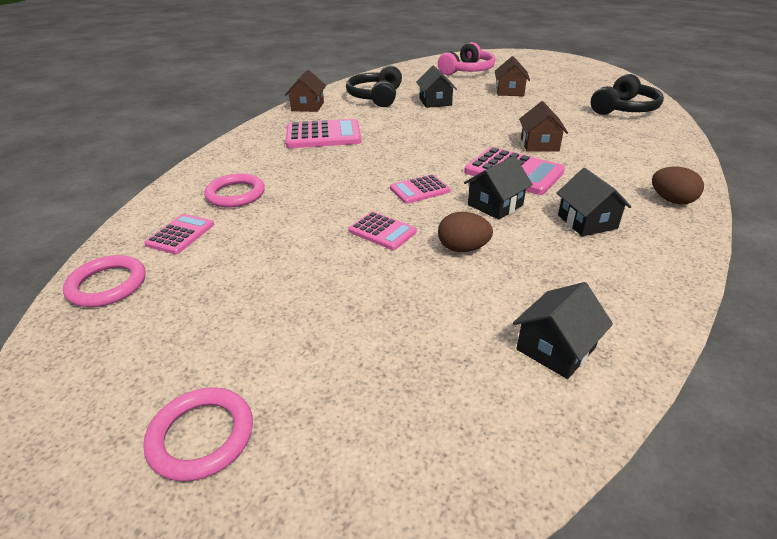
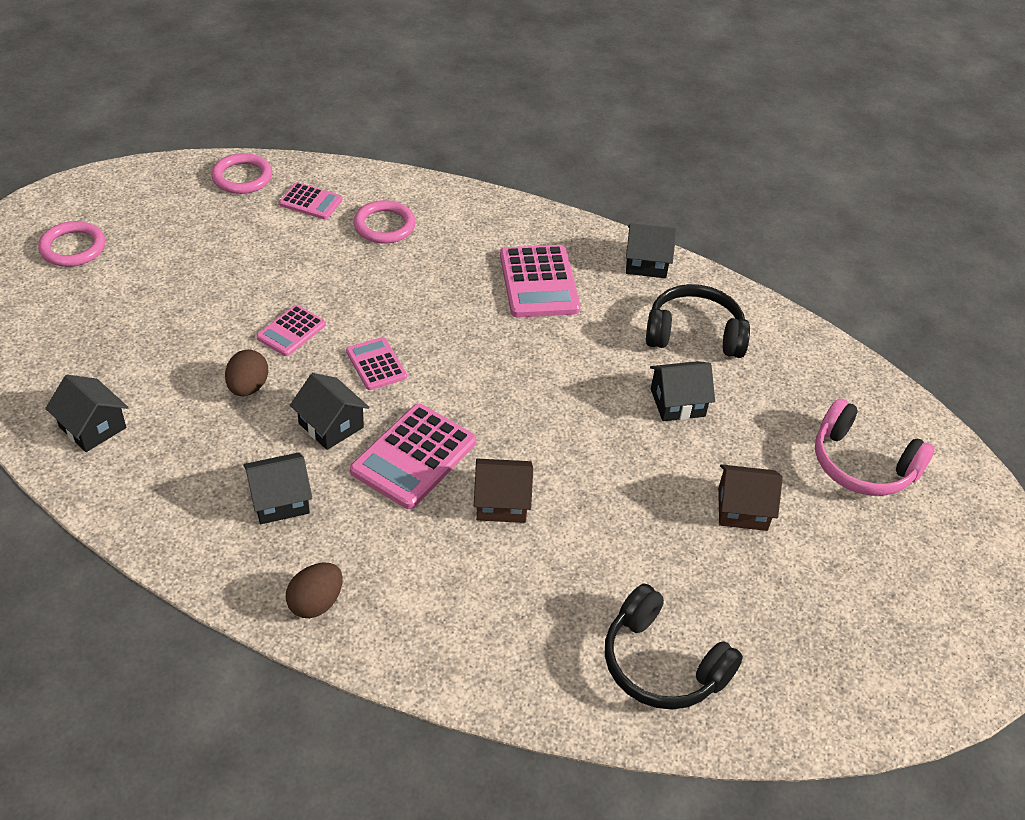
camera: 85 degrees right, 10 degrees up
(307, 106) = (646, 263): brown house -> black house

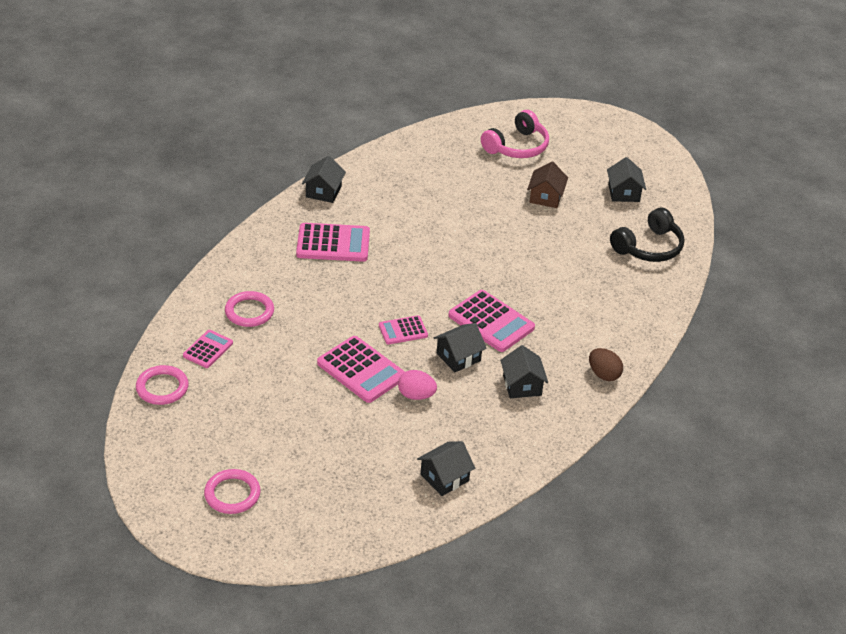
camera: 80 degrees left, 5 degrees down
(248, 387) = (416, 395): brown egg -> pink egg
(291, 331) = (361, 370): pink calculator -> pink calculator, size x1.72
(501, 502) = (532, 289): brown house -> none
(677, 402) = (458, 204): black house -> black house (623, 193)
(694, 334) = (398, 185): black headphones -> none

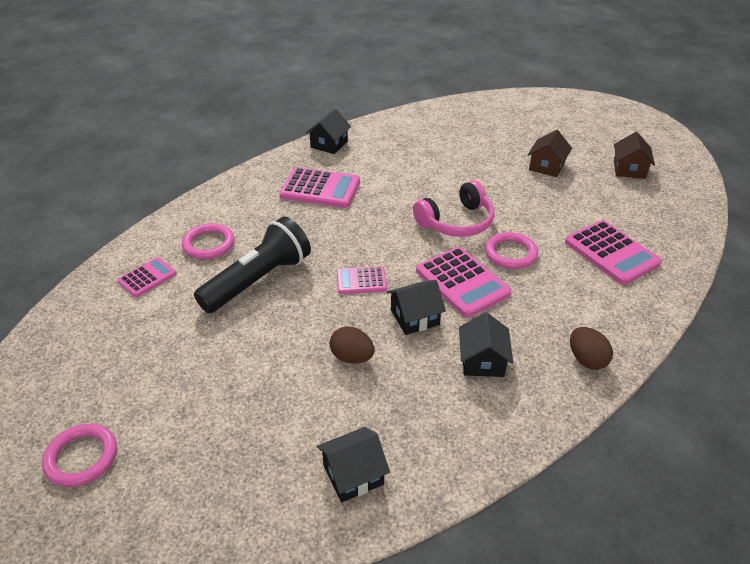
camera: 15 degrees right, 0 degrees up
(162, 388) = (78, 313): pink ring -> pink ring (510, 253)
(310, 340) = (258, 280): none -> black flashlight
(361, 370) = (299, 319): pink calculator -> pink calculator (611, 253)
(416, 395) = (352, 357): pink egg -> brown egg
(517, 147) = (526, 123): pink headphones -> pink headphones (456, 222)
(623, 193) = (629, 169): black house -> brown house
(649, 247) = (653, 223): black headphones -> none

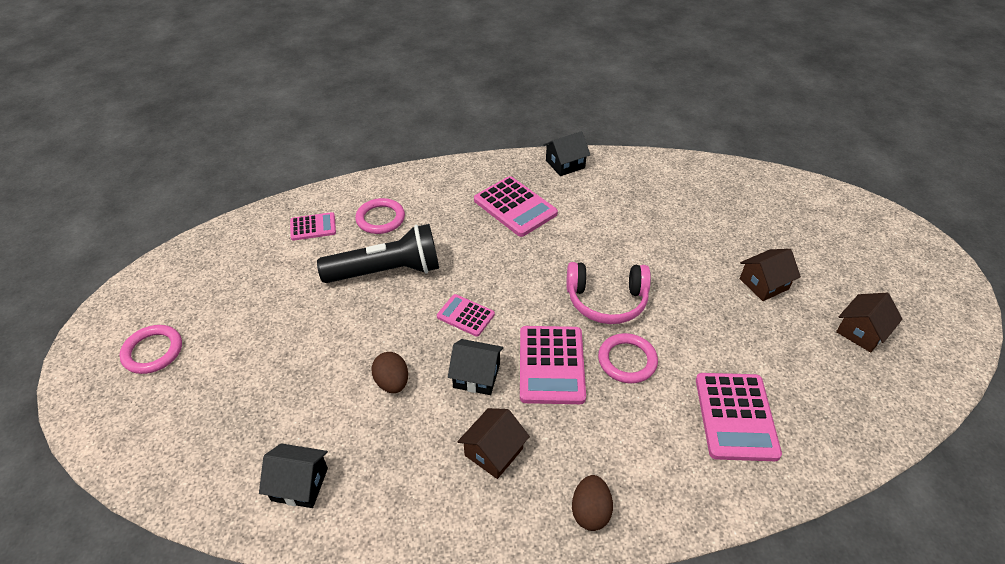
camera: 35 degrees right, 5 degrees up
(482, 361) = (493, 452): black house -> brown house

